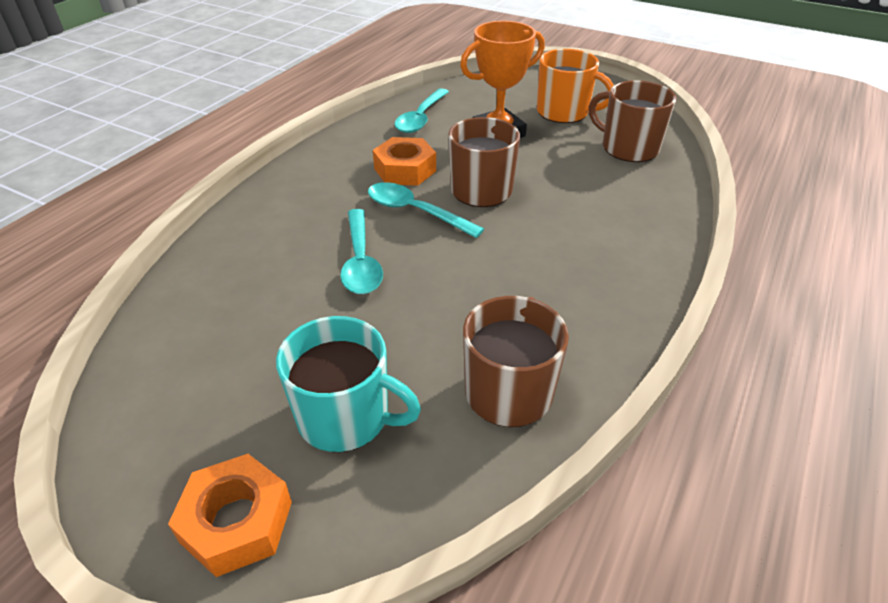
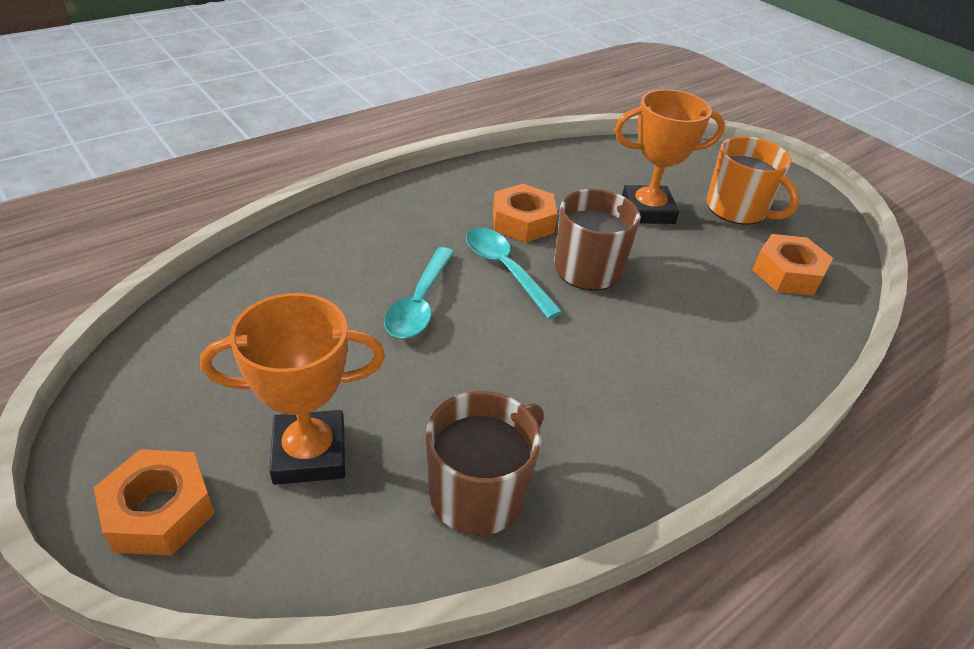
camera: 20 degrees right, 0 degrees up
(345, 417) = (309, 453): turquoise mug -> orange trophy
(421, 118) = (574, 170): turquoise spoon -> none
(628, 148) = (787, 273): brown mug -> orange nut

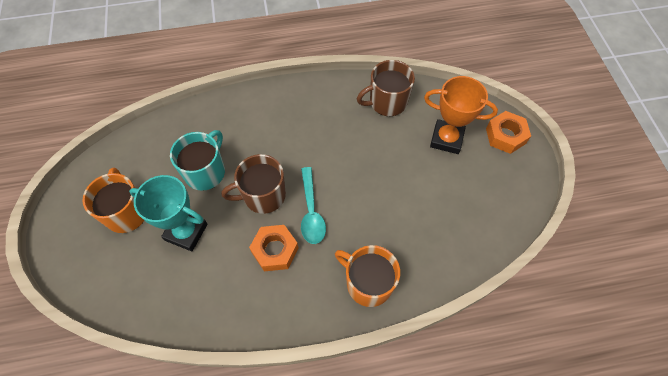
camera: 150 degrees left, 20 degrees up
(378, 222) = (368, 283): none -> orange mug
(419, 303) = (370, 203): turquoise spoon -> none
(647, 211) = (186, 232): orange trophy -> turquoise trophy
(696, 272) = (205, 172): none -> turquoise mug
(787, 273) = (157, 153): orange nut -> none

